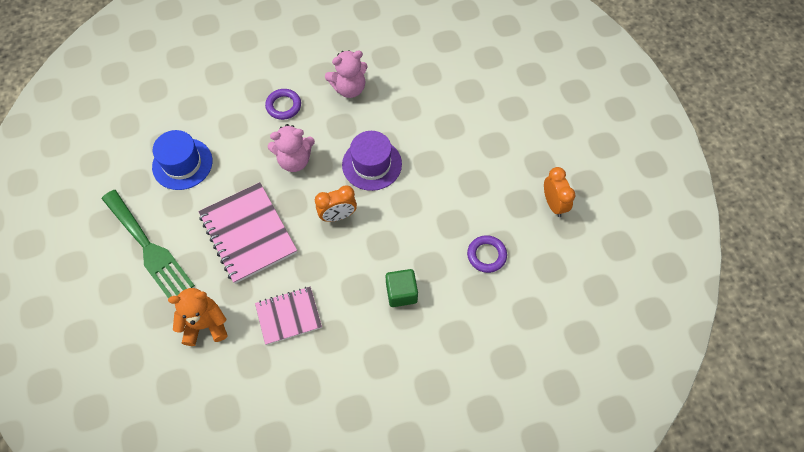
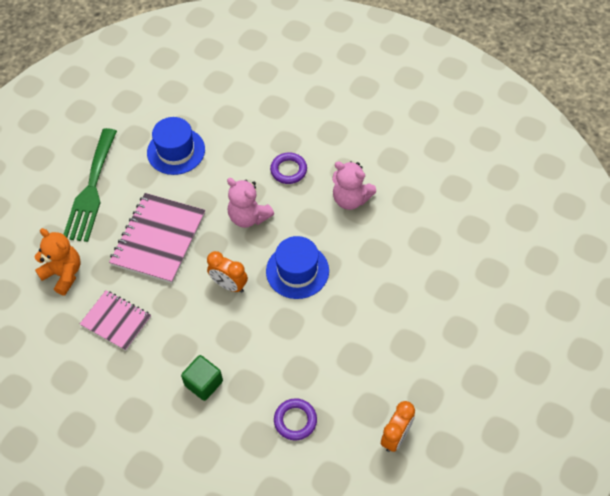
camera: 50 degrees right, 5 degrees down
(372, 164) = (297, 271): purple hat -> blue hat

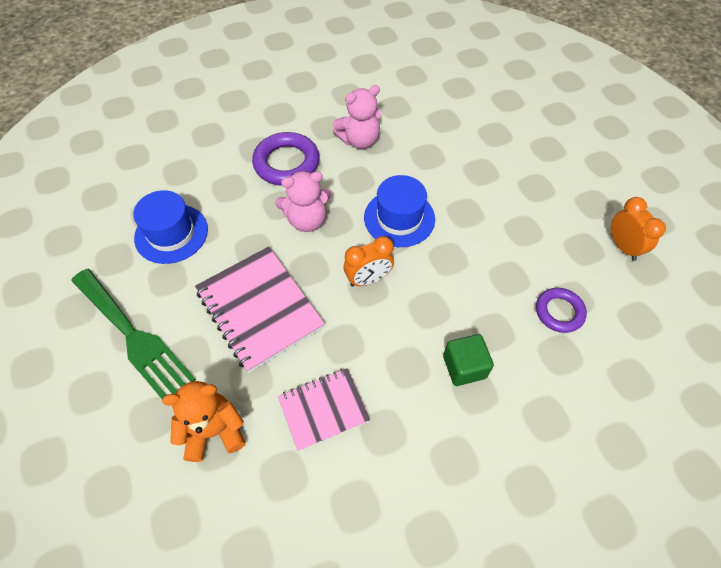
camera: 55 degrees left, 0 degrees up
(288, 170) = (286, 163): purple ring -> purple ring, size x1.60

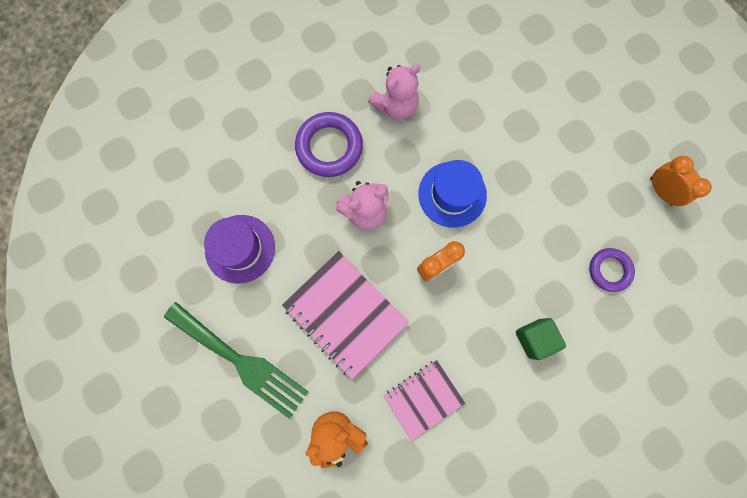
camera: 10 degrees left, 20 degrees up
(171, 233) = (240, 248): blue hat -> purple hat

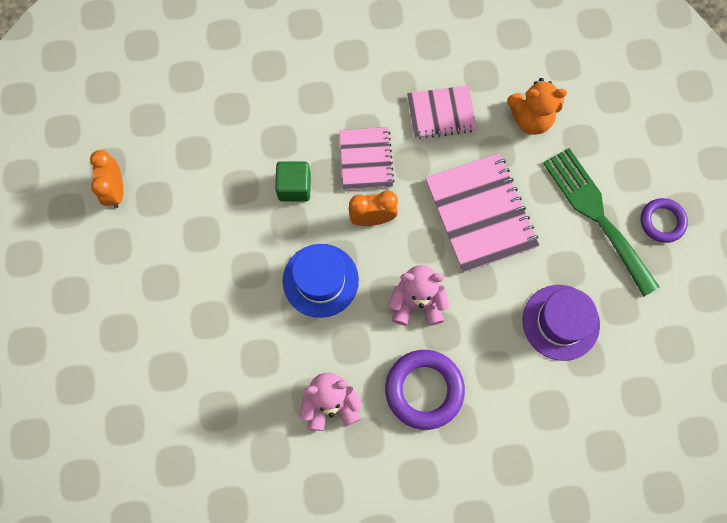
camera: 155 degrees left, 5 degrees down
(469, 318) = (366, 159): none -> pink notebook
(534, 338) = (316, 118): green cube -> green cube (294, 187)
(609, 270) = (212, 143): purple ring -> purple ring (662, 222)

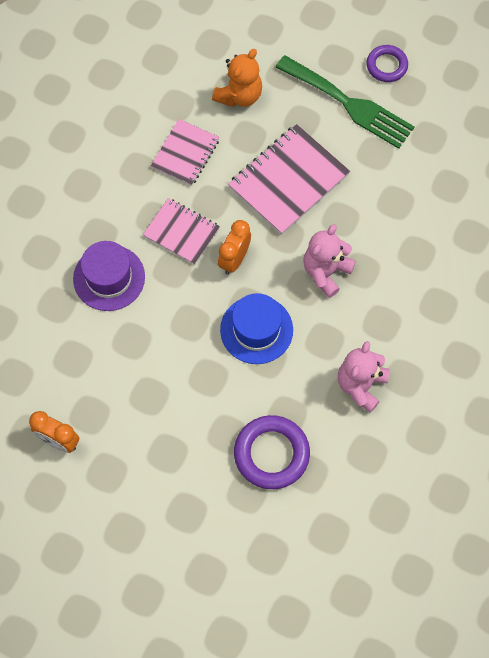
camera: 55 degrees left, 5 degrees down
(294, 187) = (164, 300): green cube -> none
(424, 390) = (397, 311): purple ring -> purple ring (271, 454)
(480, 214) = (288, 181): pink notebook -> pink notebook turned 60 degrees counterclockwise
(560, 322) = (412, 184): purple hat -> purple hat (109, 278)
(596, 215) = (349, 104): green fork -> green fork turned 150 degrees counterclockwise

